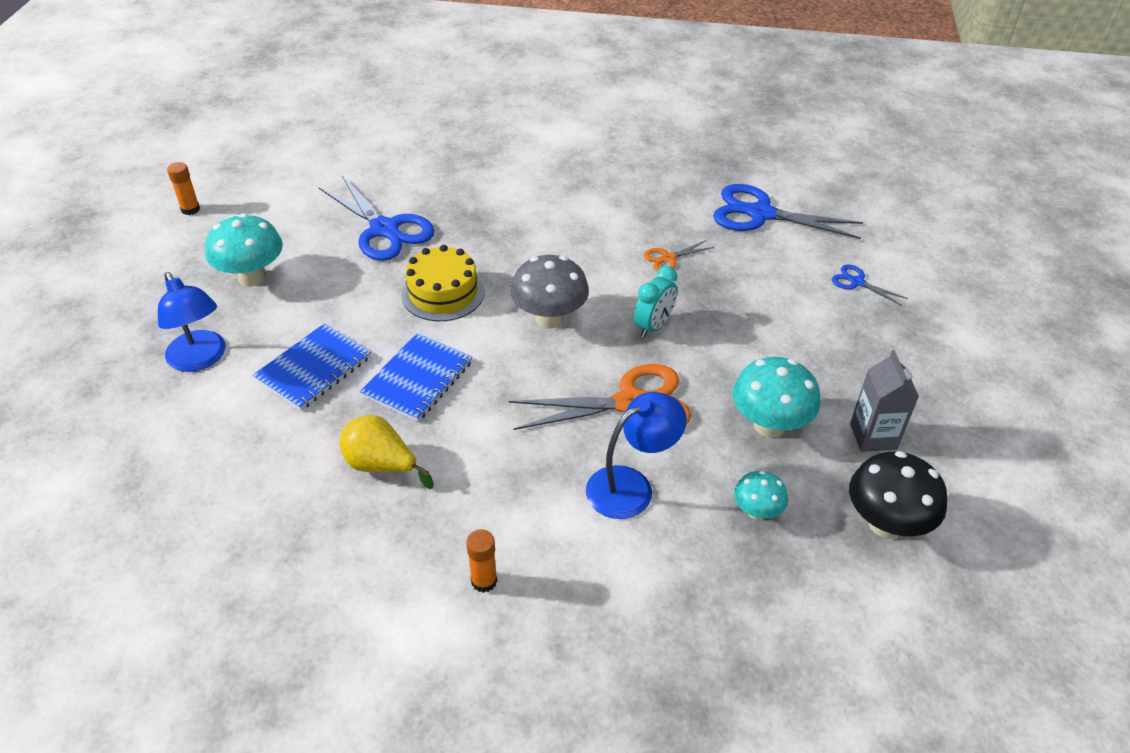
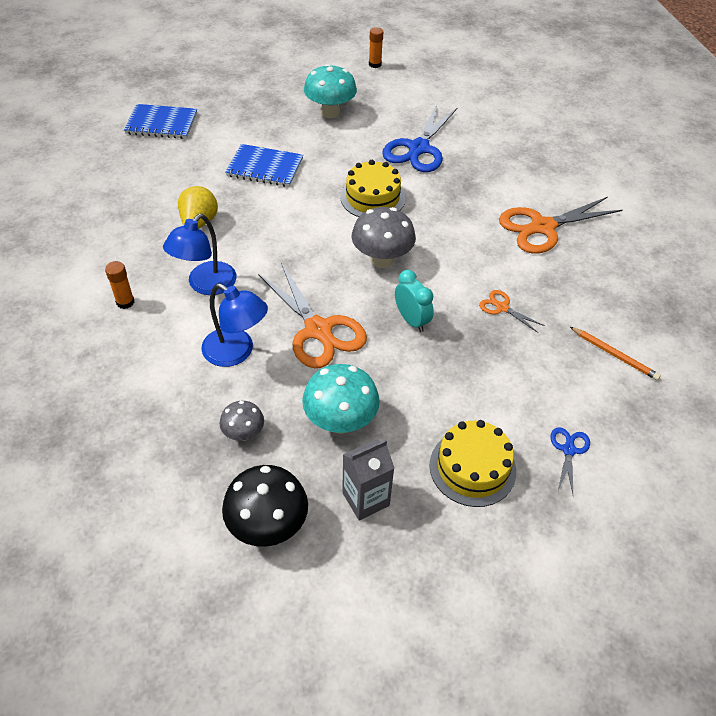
camera: 65 degrees right, 5 degrees up
(200, 359) = (247, 122): blue lamp -> blue lamp (206, 285)
(418, 379) = (281, 215): blue notebook -> blue notebook (161, 124)
(573, 192) = (542, 227): none -> orange scissors
(653, 326) = (411, 320): turquoise clock -> turquoise clock turned 135 degrees counterclockwise
(756, 512) = (243, 433): turquoise mushroom -> grey mushroom
(760, 214) = (614, 355): blue scissors -> orange pencil
(858, 349) = (472, 468): none -> yellow cake

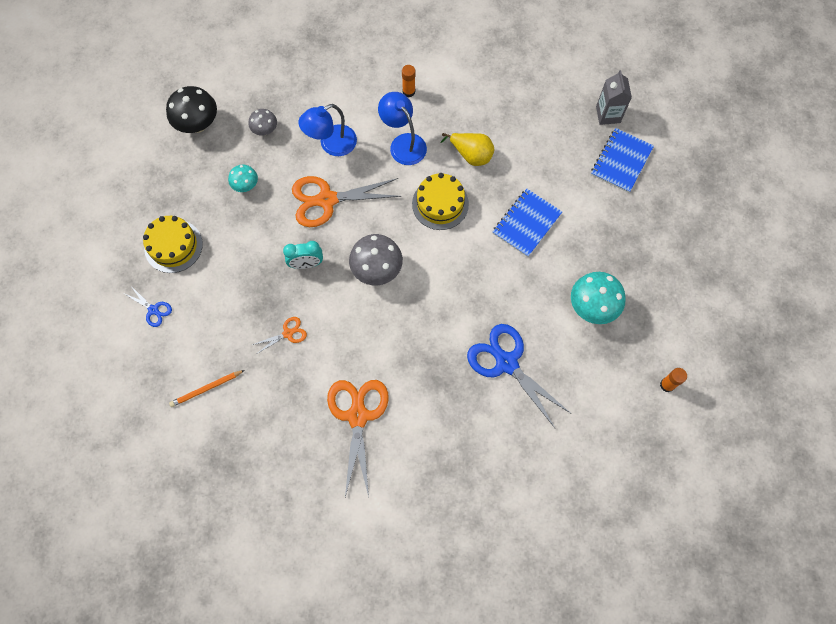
camera: 115 degrees right, 20 degrees up
(340, 421) = (246, 185): turquoise mushroom -> turquoise mushroom, size x0.58
(365, 499) = (186, 179): grey carton -> grey carton (608, 114)
(372, 198) = (452, 293): yellow cake -> yellow cake (440, 204)

